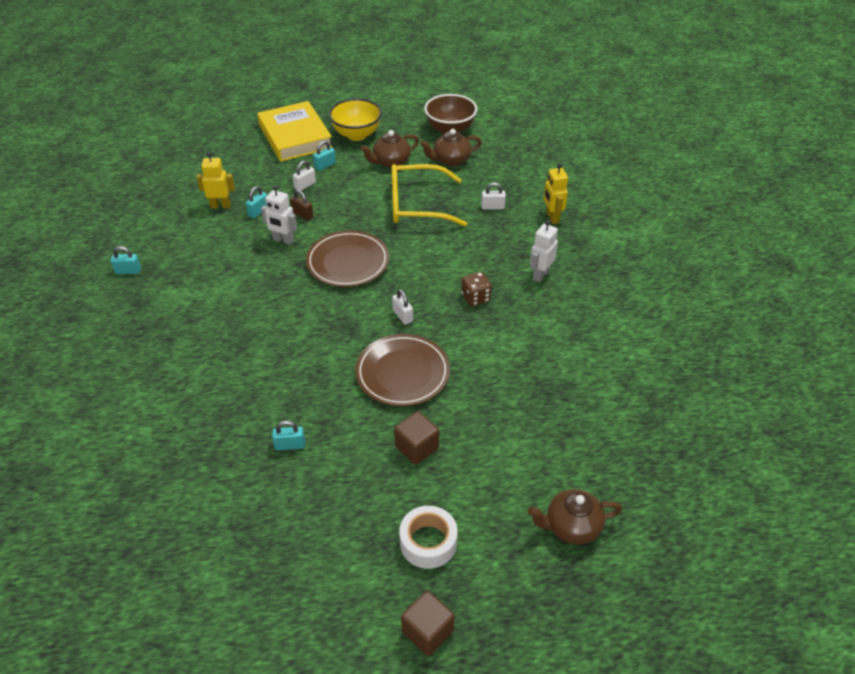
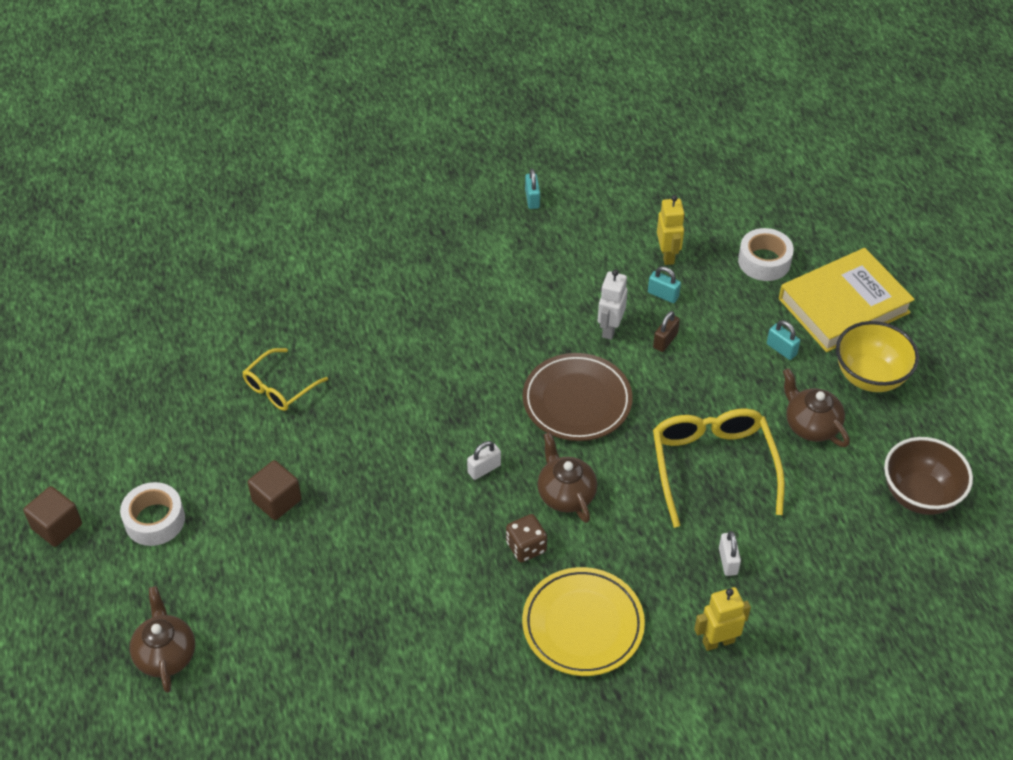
camera: 85 degrees right, 5 degrees up
(243, 163) = (764, 261): none -> white tape
(290, 445) = (280, 387): turquoise padlock -> yellow glasses
(305, 185) = (730, 334): white padlock -> none
(402, 373) = (386, 477): brown plate -> none
(450, 160) = (834, 501): brown teapot -> brown teapot (565, 494)
(540, 275) = (583, 625): white robot -> yellow plate

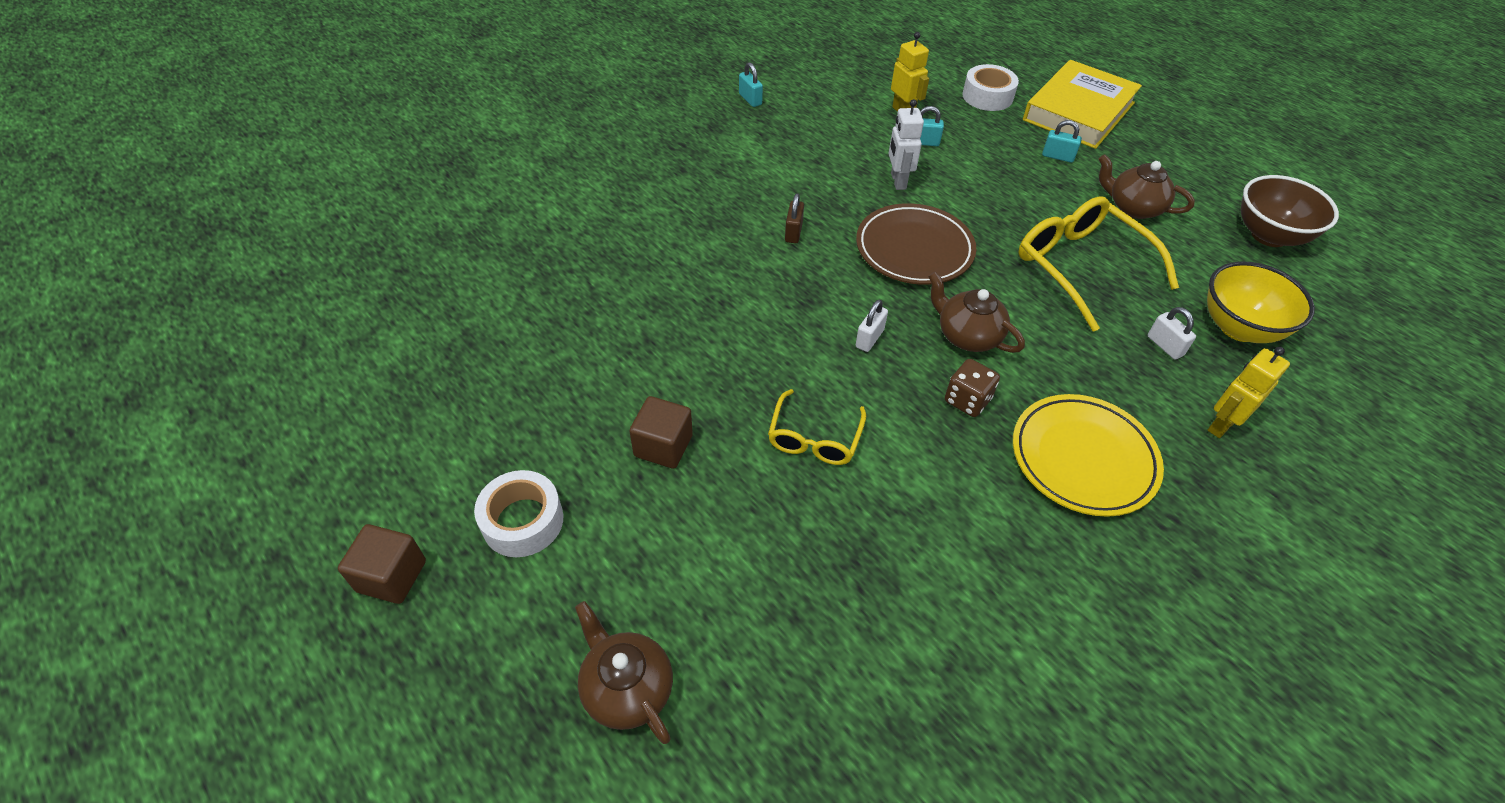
camera: 25 degrees left, 0 degrees up
(280, 387) = (597, 327): yellow glasses -> yellow glasses (814, 437)
(665, 340) = (954, 177): brown padlock -> brown padlock (793, 232)
(870, 376) = (1146, 157): yellow bowl -> yellow bowl (1238, 328)

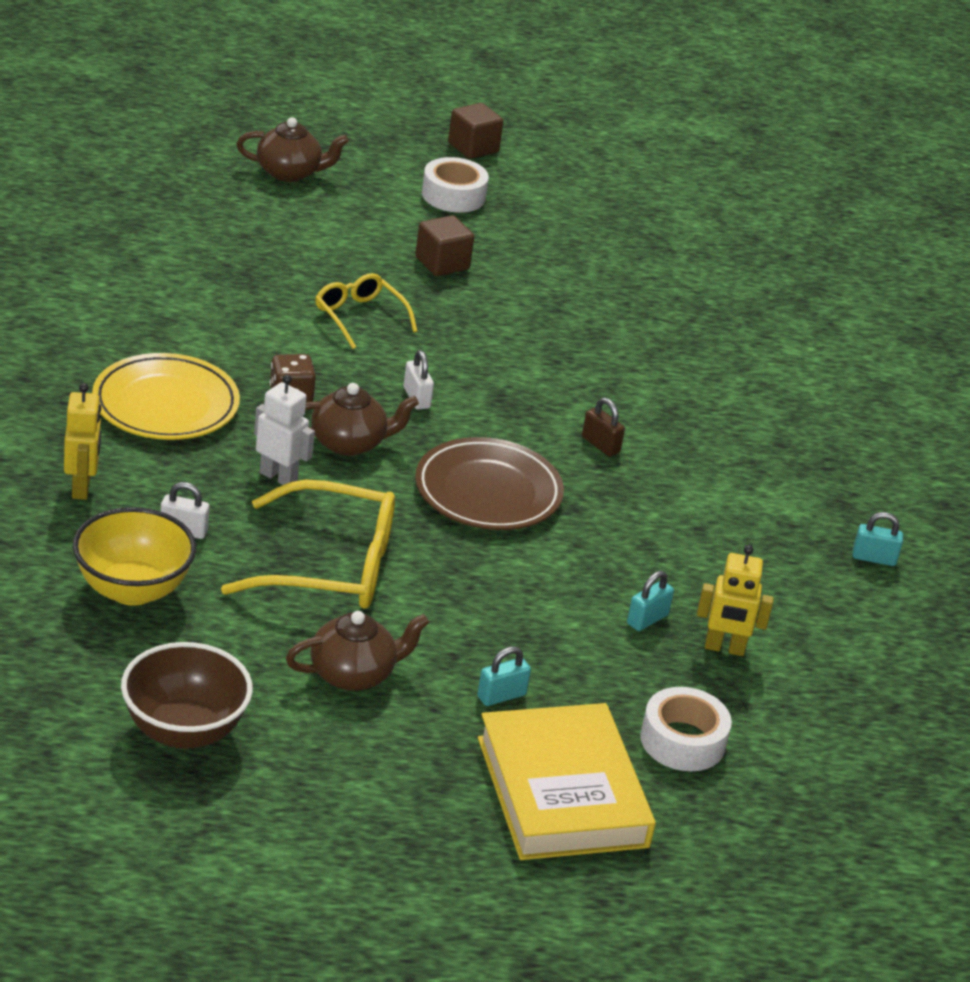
camera: 125 degrees right, 15 degrees down
(898, 181) = (600, 553): white robot -> white robot (278, 477)

